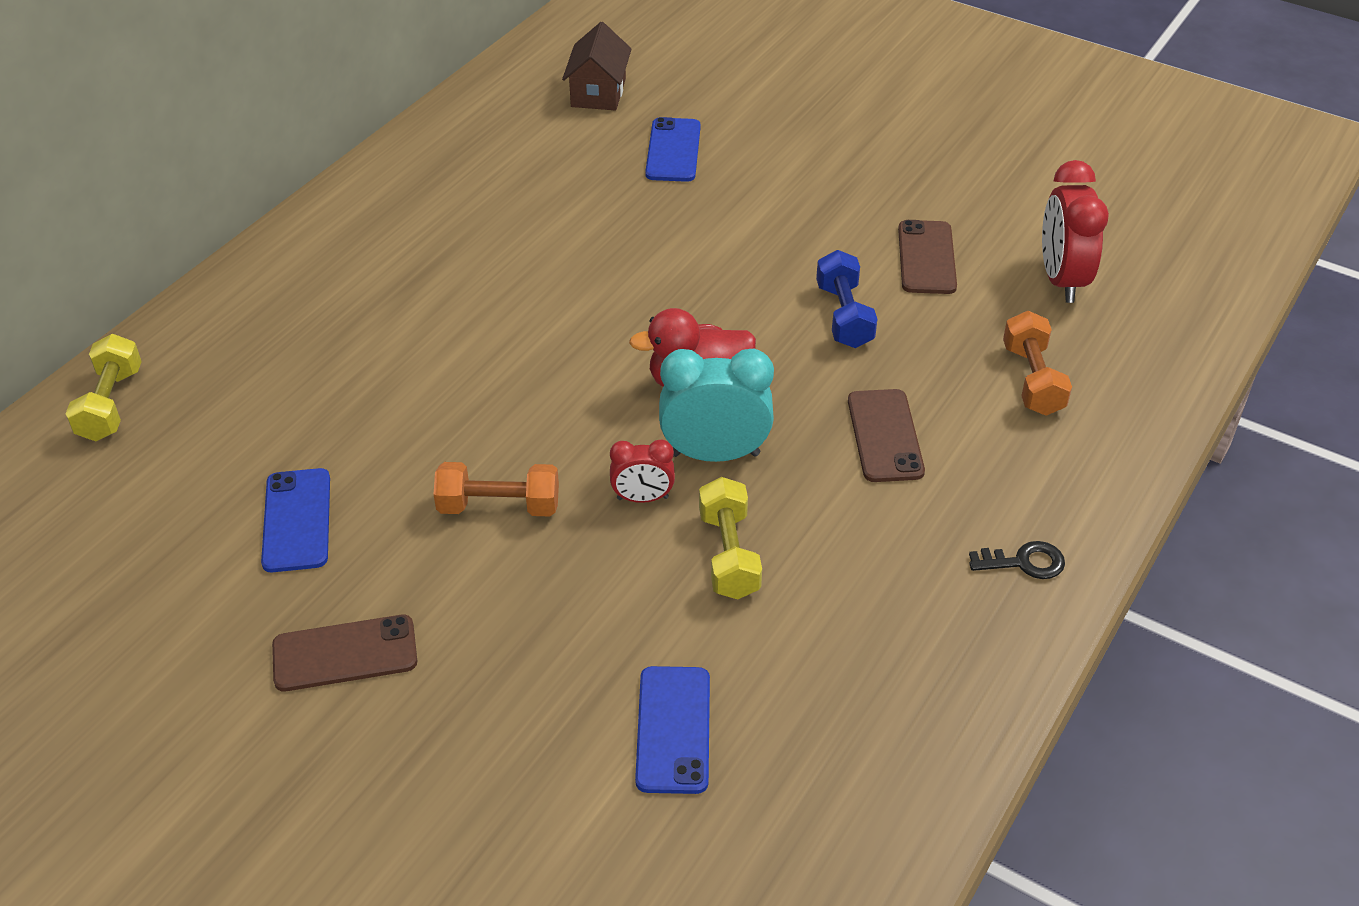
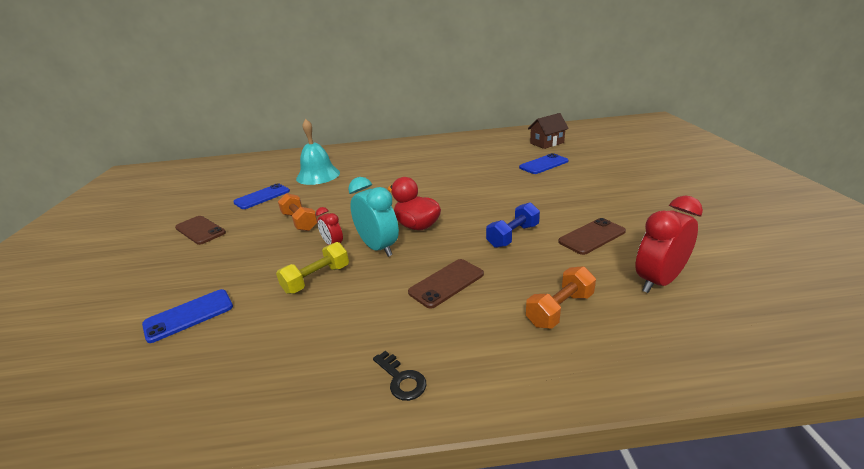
camera: 55 degrees right, 15 degrees down
(111, 404) = (291, 157): yellow dumbbell -> none
(302, 406) = (318, 175): none -> turquoise bell

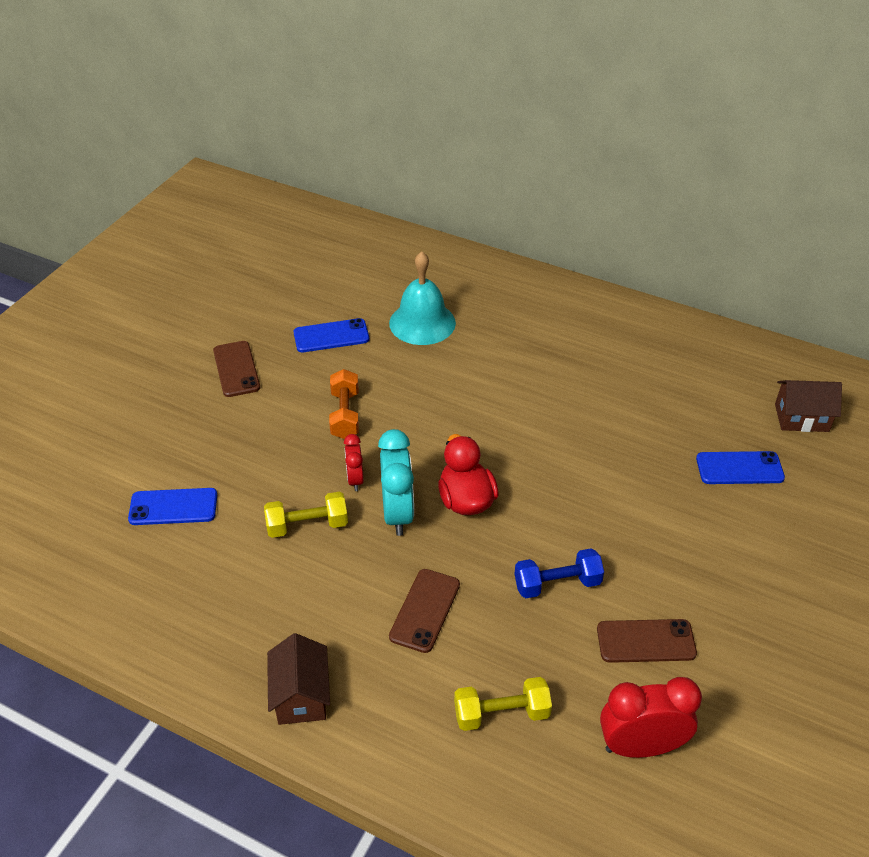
camera: 30 degrees right, 15 degrees up
(401, 379) = (301, 695): black key -> brown house
(446, 283) = (425, 610): brown phone -> brown phone turned 60 degrees counterclockwise
(560, 309) = (501, 714): orange dumbbell -> yellow dumbbell

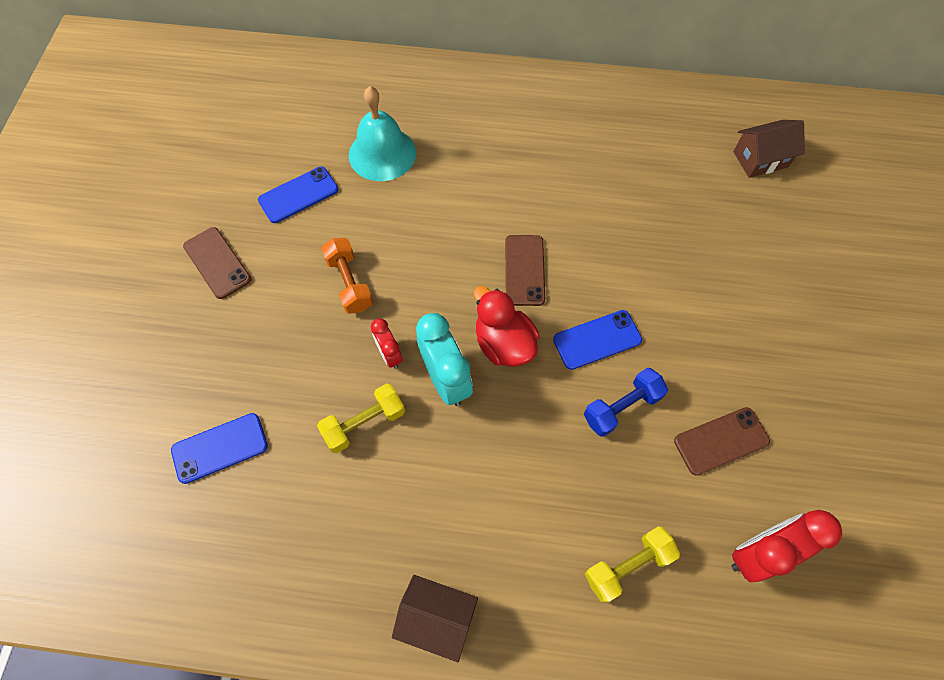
camera: 20 degrees left, 20 degrees up
(301, 695) = (437, 618): brown house -> brown house turned 45 degrees counterclockwise
(425, 610) = (514, 479): brown phone -> brown phone (524, 270)
(739, 468) = (729, 229): blue phone -> blue phone (597, 340)

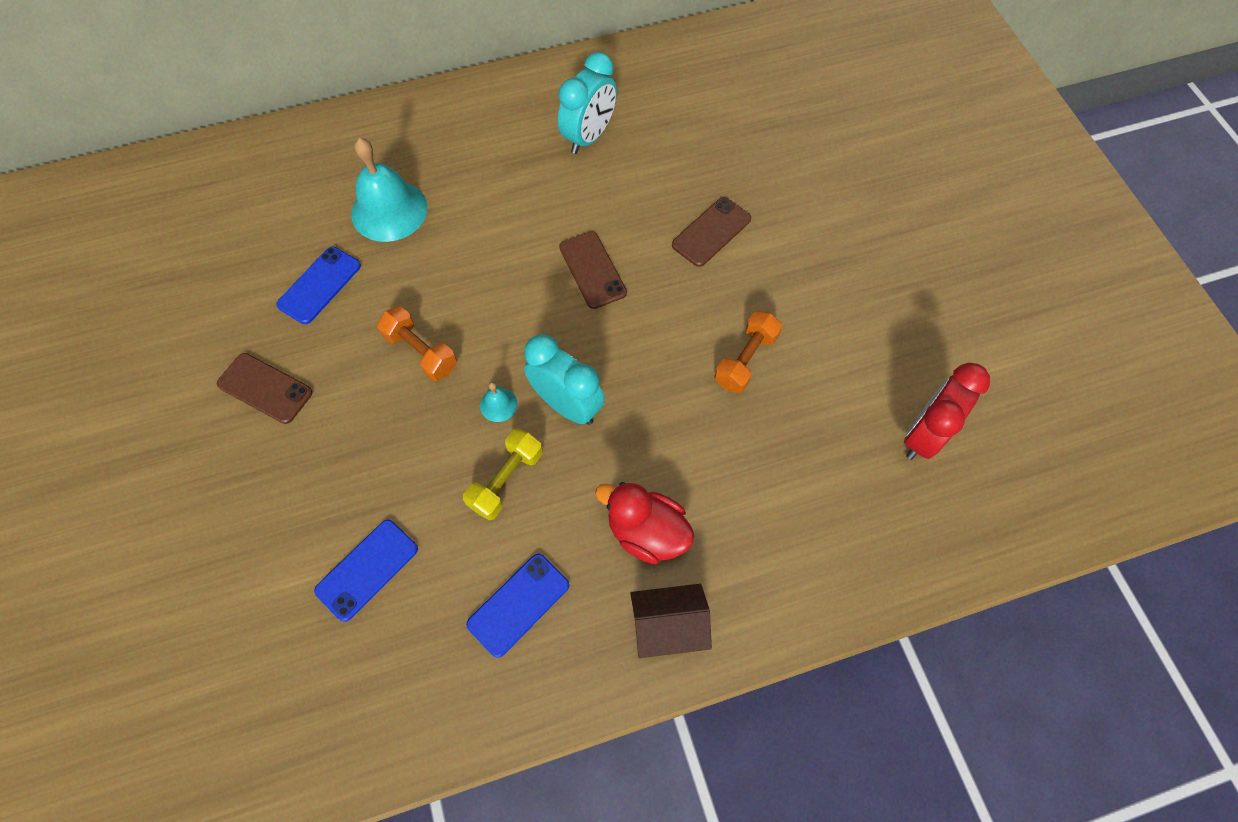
camera: 25 degrees left, 0 degrees up
(389, 355) = (498, 404): red clock -> turquoise bell
(504, 343) = (606, 347): red duck -> red duck (646, 532)
(577, 152) = (589, 137): none -> turquoise clock
(597, 340) = (693, 308): blue phone -> blue phone (518, 604)
(622, 407) = (745, 360): blue dumbbell -> orange dumbbell
(627, 566) = (818, 498): yellow dumbbell -> none
(721, 441) = (847, 352): brown phone -> brown phone (711, 232)
(760, 159) = (763, 83): brown house -> none

